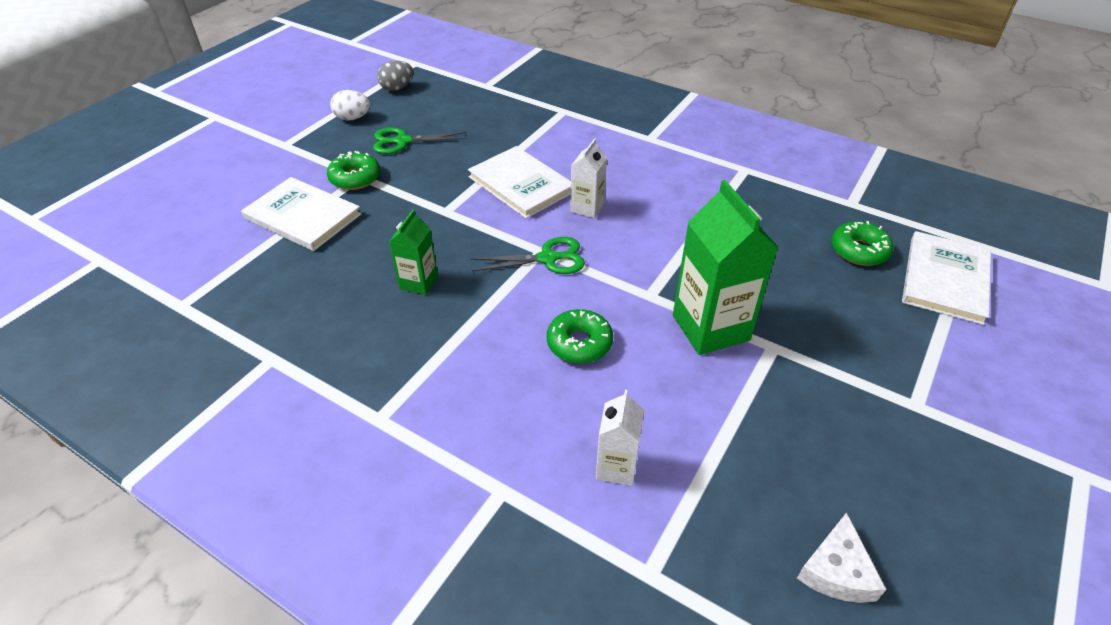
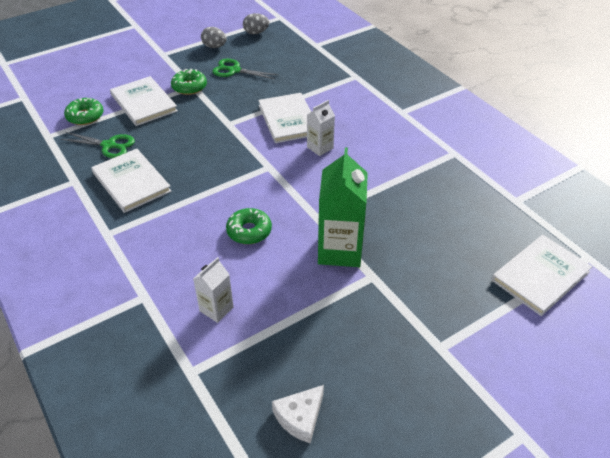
camera: 25 degrees right, 0 degrees up
(353, 118) = (214, 47): white egg -> grey egg
(363, 331) = (131, 182): none -> white book
(418, 282) = (181, 163): green carton -> none
(548, 258) = (269, 173): green scissors -> green scissors (109, 145)
(859, 250) = (491, 235): green donut -> green donut (85, 116)

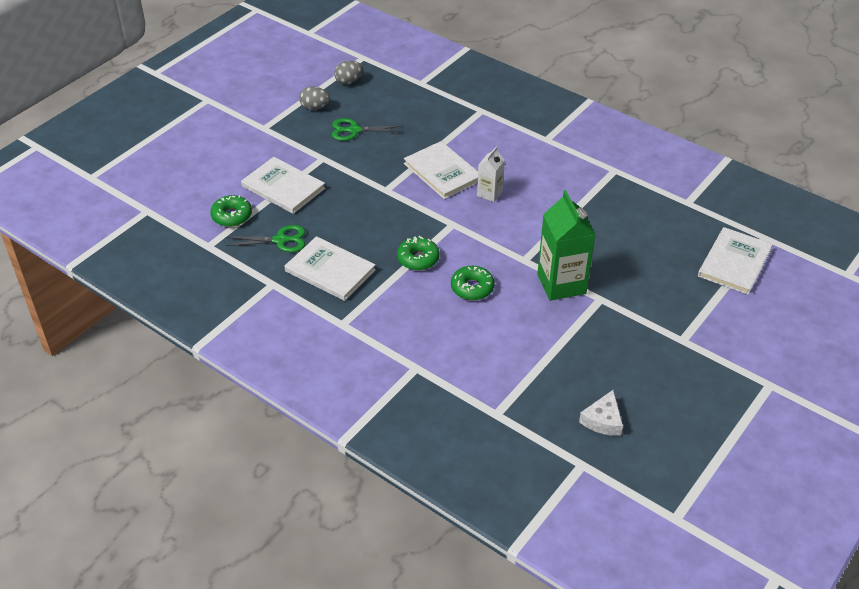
camera: 20 degrees left, 0 degrees up
(189, 87) = (319, 159): green donut -> green donut (418, 258)
(216, 309) = (485, 360): white carton -> none

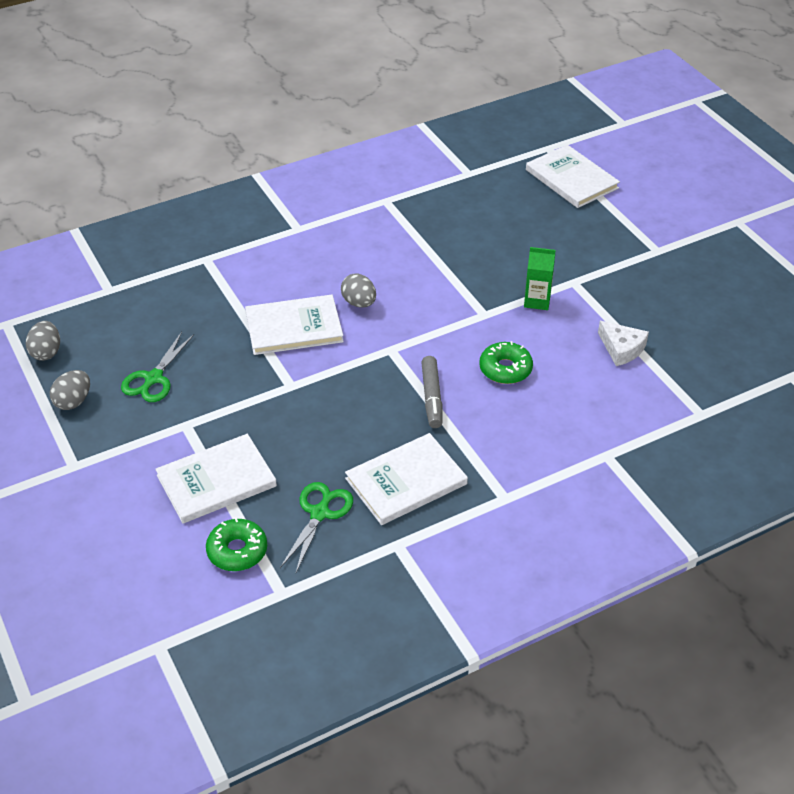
camera: 65 degrees left, 0 degrees up
(418, 258) = (432, 397): green donut -> grey marker
(489, 193) = (359, 303): white carton -> grey egg
(561, 284) = (537, 301): green carton -> green carton, size x0.54
(603, 420) = (740, 341): white cheese -> white cheese (621, 348)

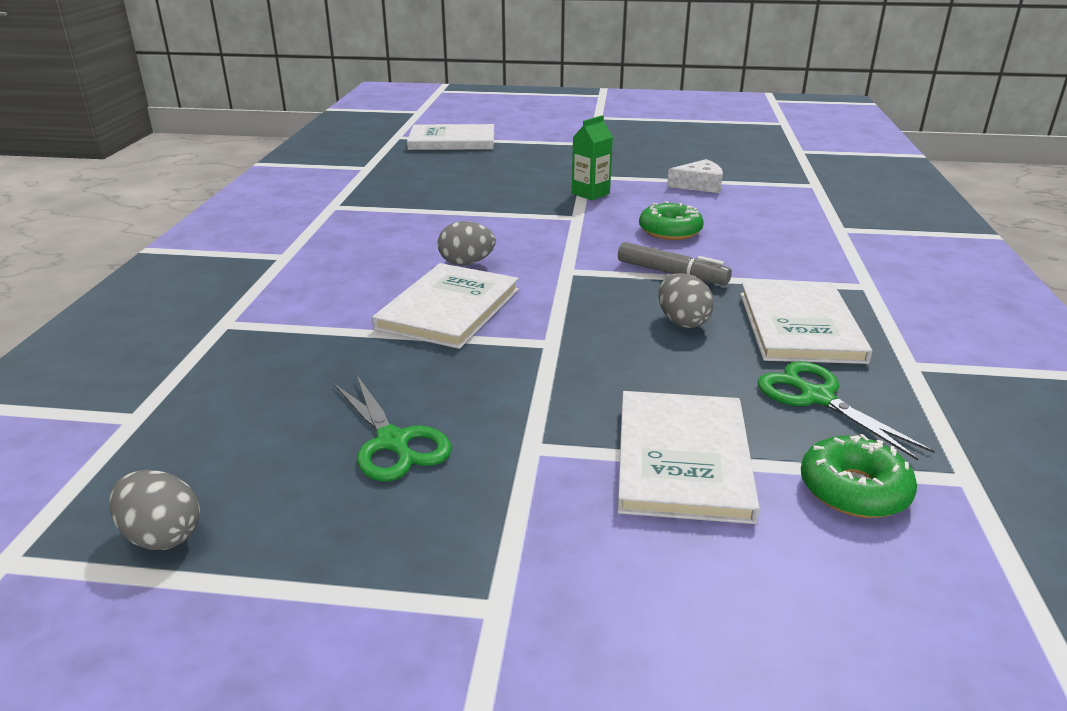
camera: 55 degrees left, 15 degrees down
(73, 401) = (331, 547): grey egg -> grey egg (682, 322)

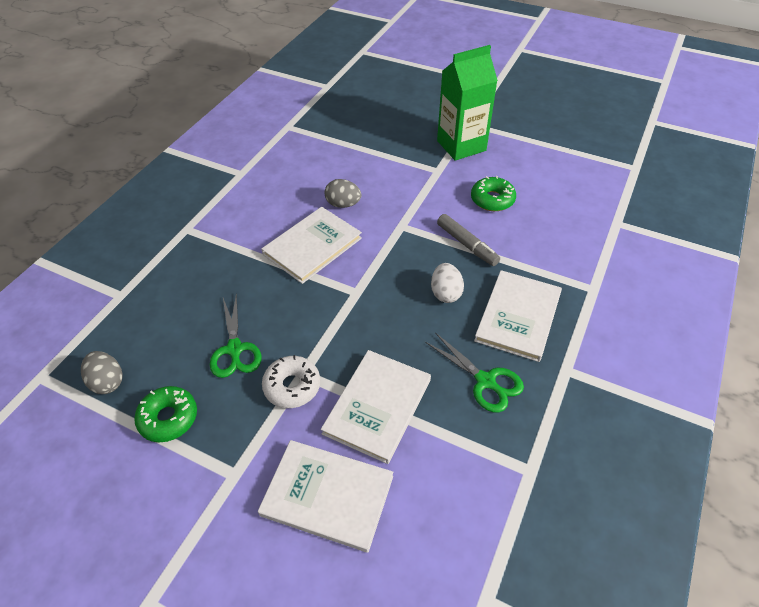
camera: 20 degrees right, 20 degrees up
(452, 141) = (397, 63): white book -> white book (327, 496)
(524, 466) = (292, 386): none -> white donut
(590, 194) = (461, 146): green carton -> green carton, size x1.85
(682, 322) = (445, 293): grey egg -> white egg
(699, 185) = (545, 151): white cheese -> none
(816, 397) = (485, 381): green scissors -> green scissors turned 150 degrees clockwise
(854, 490) = (457, 457): green donut -> green donut (168, 418)

